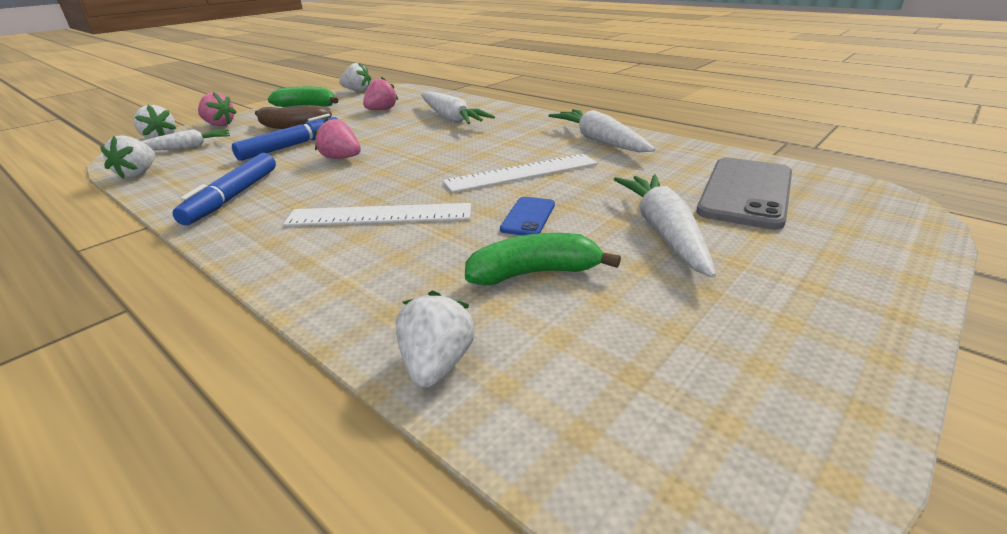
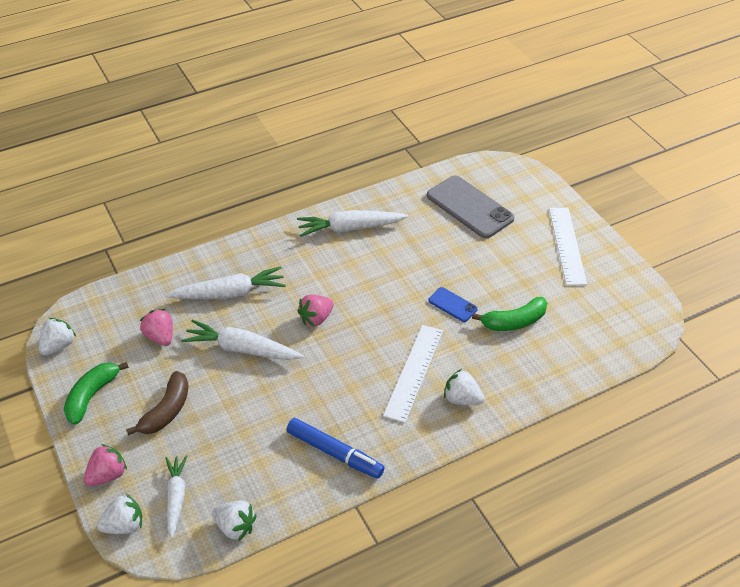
camera: 70 degrees left, 15 degrees up
(291, 146) = (231, 414): blue marker -> none
(341, 158) = (288, 381): pink strawberry -> pink strawberry (316, 318)
(437, 364) = (570, 373): white strawberry -> white strawberry (462, 399)
(522, 173) = (385, 287): white ruler -> white ruler (567, 245)
(534, 273) = (514, 322): green banana -> green banana turned 120 degrees counterclockwise
(663, 232) = (496, 259): white carrot -> white carrot (242, 349)

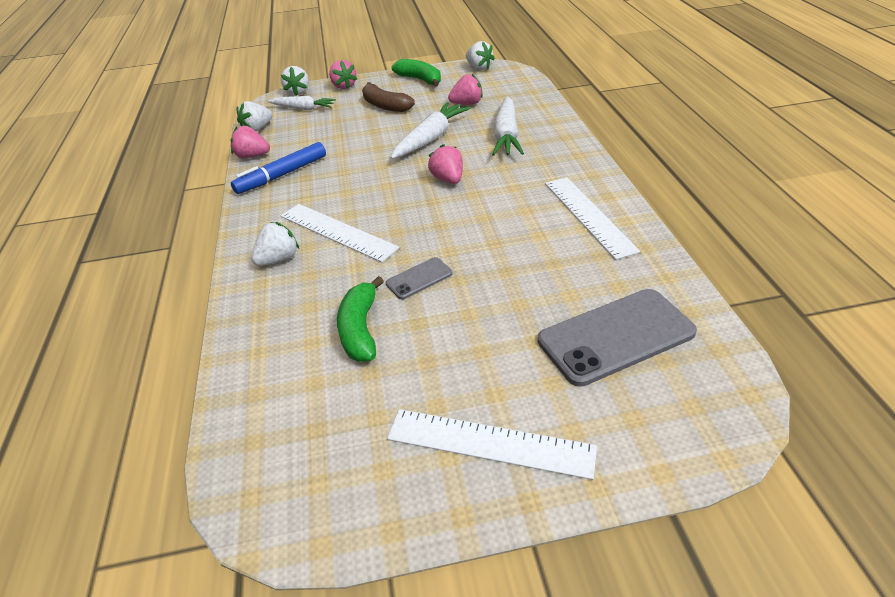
camera: 110 degrees right, 5 degrees down
(301, 500) = (252, 156): none -> pink strawberry
(350, 228) = (588, 215): white carrot -> white ruler
(452, 305) = (419, 278): blue phone -> grey phone

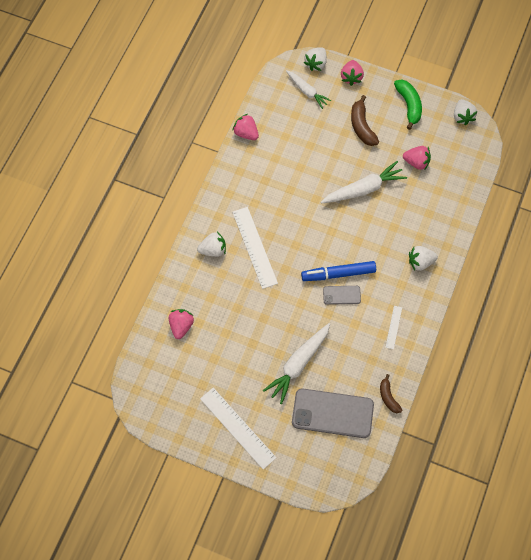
camera: 30 degrees right, 25 degrees up
(257, 129) = (264, 99): white strawberry -> white strawberry (420, 262)
(282, 175) = (253, 168): blue marker -> blue marker (338, 274)
(360, 329) = (224, 329): green banana -> none
(419, 278) = (272, 314): grey phone -> grey phone (341, 295)
(448, 179) = (344, 240): pink strawberry -> pink strawberry (181, 326)
(506, 135) = (412, 219): white carrot -> white carrot (298, 364)
(588, 215) = (393, 327): white ruler -> white ruler, size x0.49
(665, 278) = (388, 397): none -> brown banana

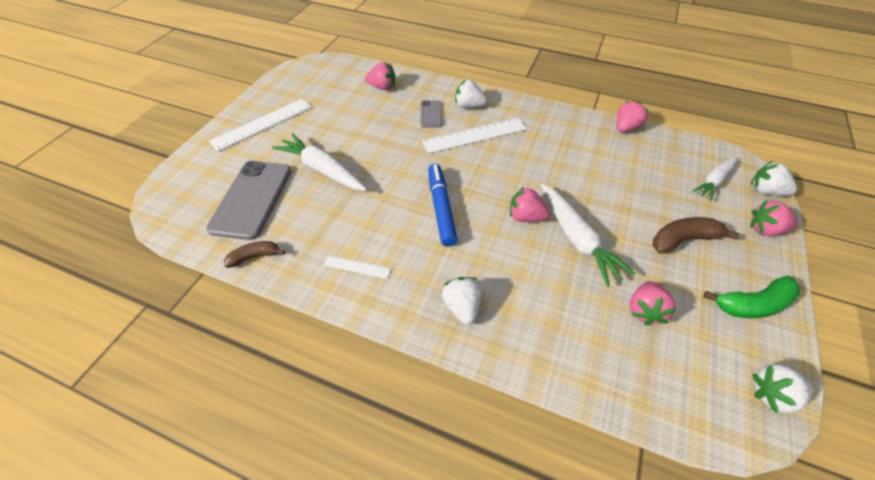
camera: 90 degrees right, 15 degrees down
(213, 250) = (469, 106): white strawberry -> white strawberry turned 120 degrees clockwise
(341, 295) = (410, 211): grey phone -> grey phone (431, 114)
(345, 218) = (525, 217): none -> pink strawberry

